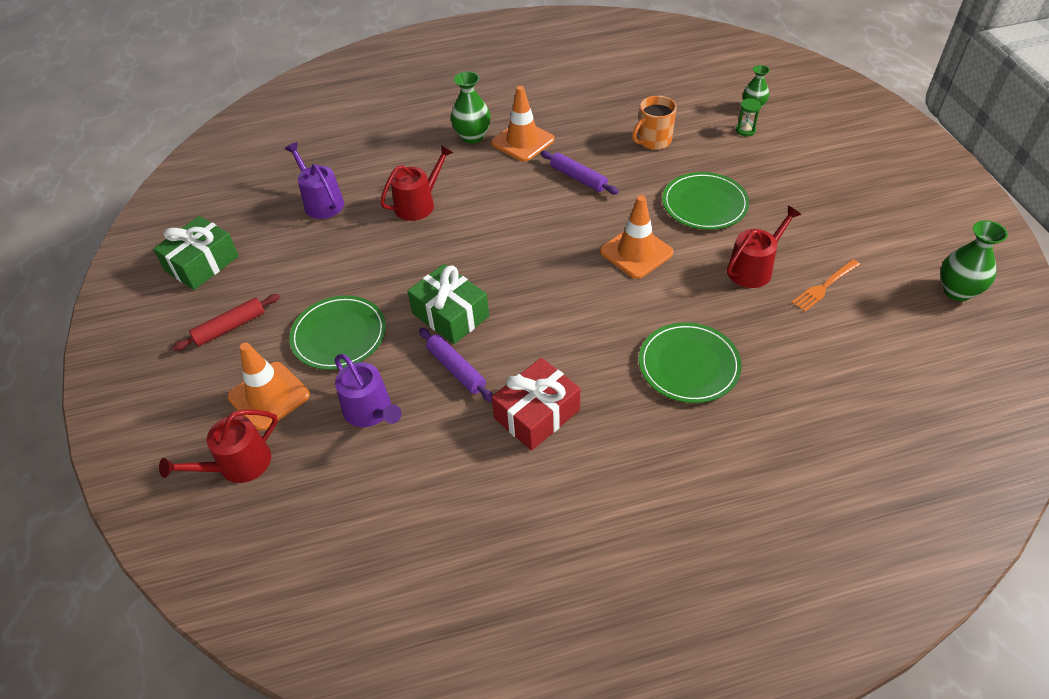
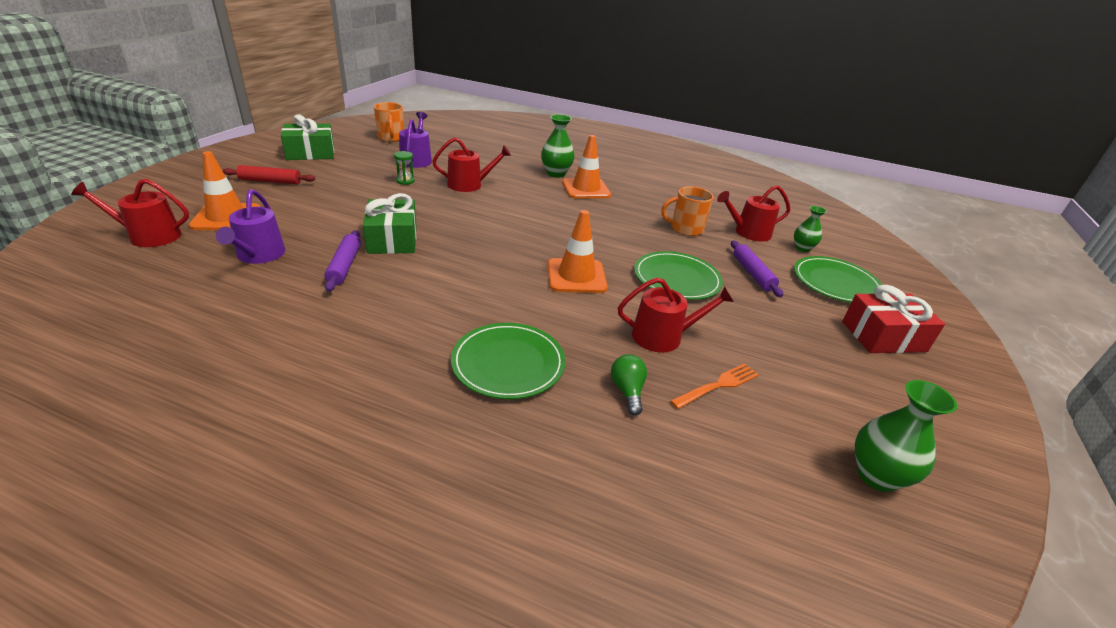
camera: 30 degrees right, 15 degrees down
(247, 187) = (391, 138): none -> orange mug
(339, 335) = (314, 213): green plate -> green plate (835, 283)
(537, 414) = (347, 320): red gift -> red gift (883, 336)
(578, 178) = (596, 221): purple rolling pin -> purple rolling pin (752, 273)
(700, 113) = (748, 232): none -> red watering can
(745, 130) = (776, 257): green hourglass -> green hourglass (405, 181)
(781, 331) = (627, 391): none -> green light bulb
(824, 286) = (717, 385): orange fork -> orange fork turned 150 degrees clockwise

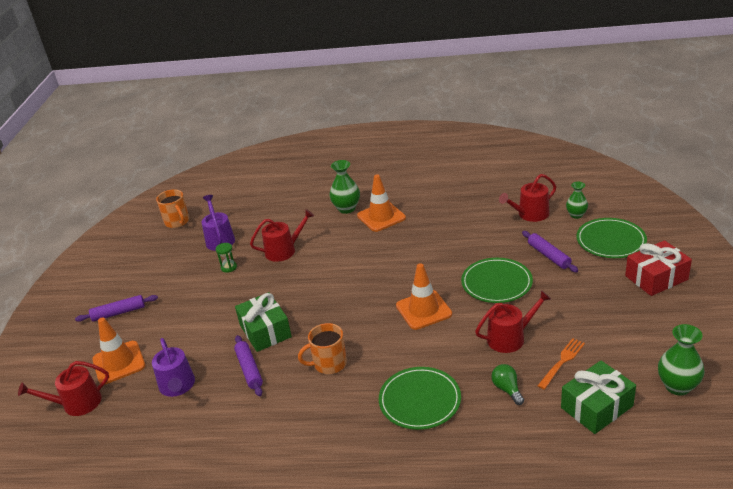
camera: 10 degrees left, 0 degrees up
(270, 181) = (118, 313): red rolling pin -> purple rolling pin
(310, 153) = (123, 268): green gift -> green gift (597, 407)
(685, 229) = (481, 230): orange mug -> orange mug (329, 364)

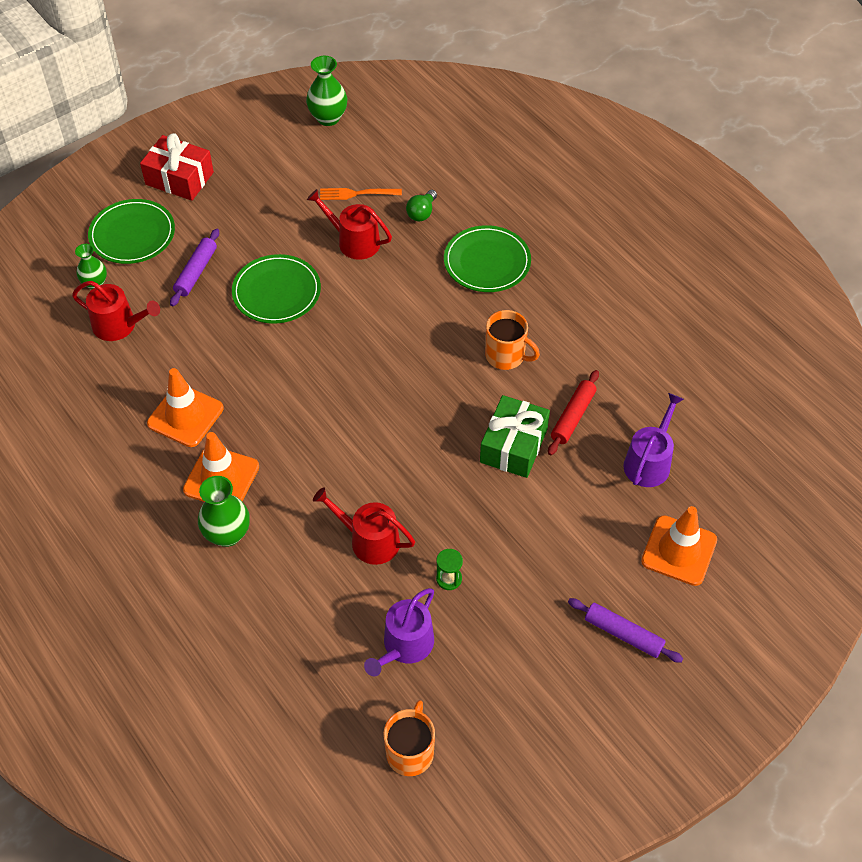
camera: 135 degrees left, 20 degrees up
(77, 403) = (755, 536): red watering can -> none
(249, 369) = (573, 417): purple rolling pin -> red rolling pin
(423, 310) = (367, 327): orange traffic cone -> orange traffic cone (185, 416)
(597, 407) = (393, 153): green gift -> none

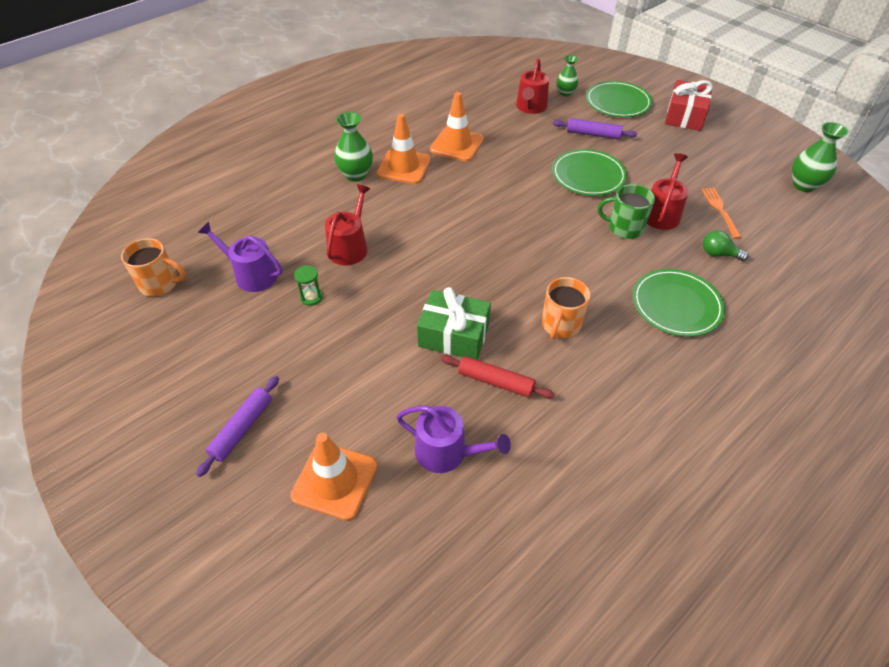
camera: 85 degrees right, 5 degrees down
(373, 277) = (624, 228): none -> green mug

